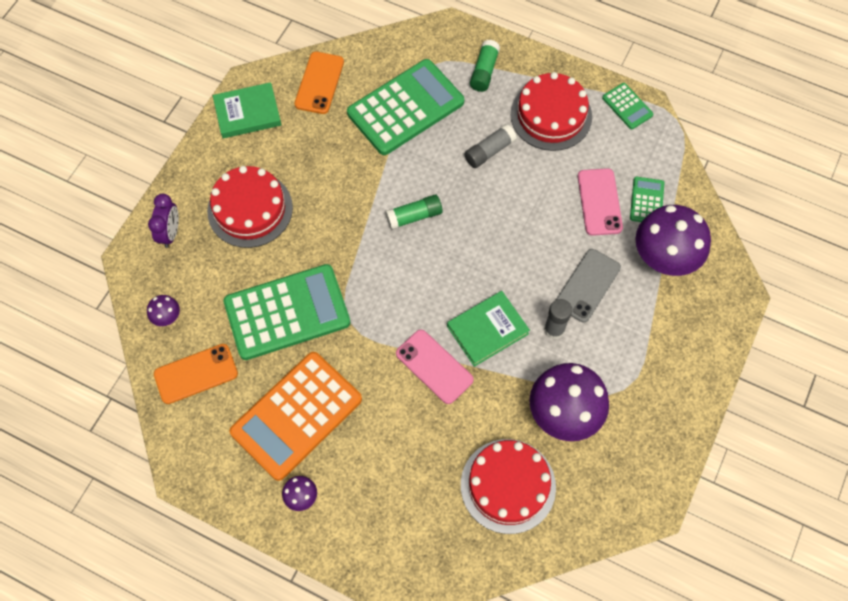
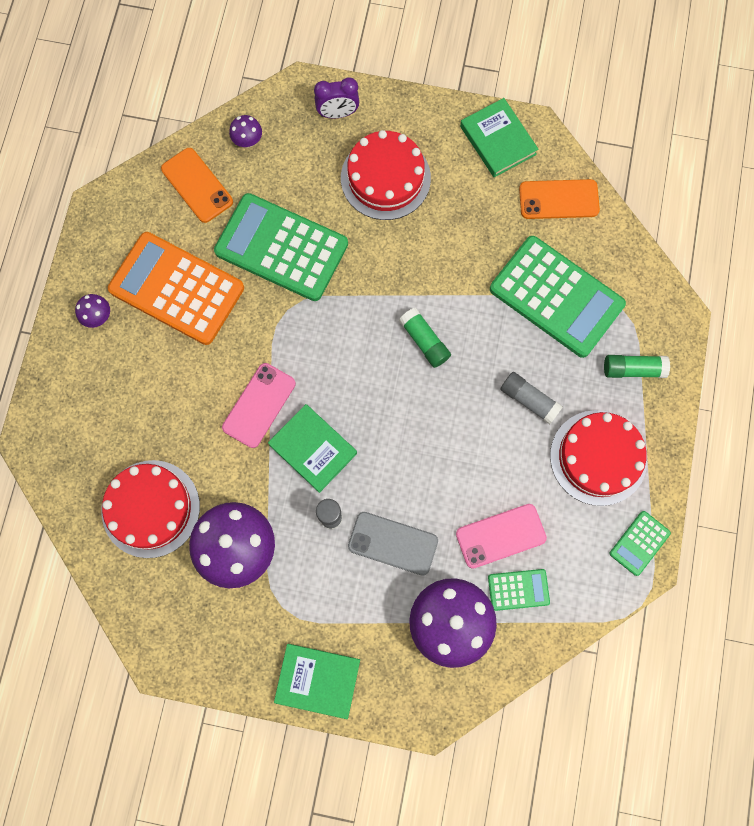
camera: 75 degrees right, 10 degrees up
(287, 312) = (281, 248): green calculator -> green calculator turned 150 degrees clockwise
(693, 374) = (317, 680): none -> green book

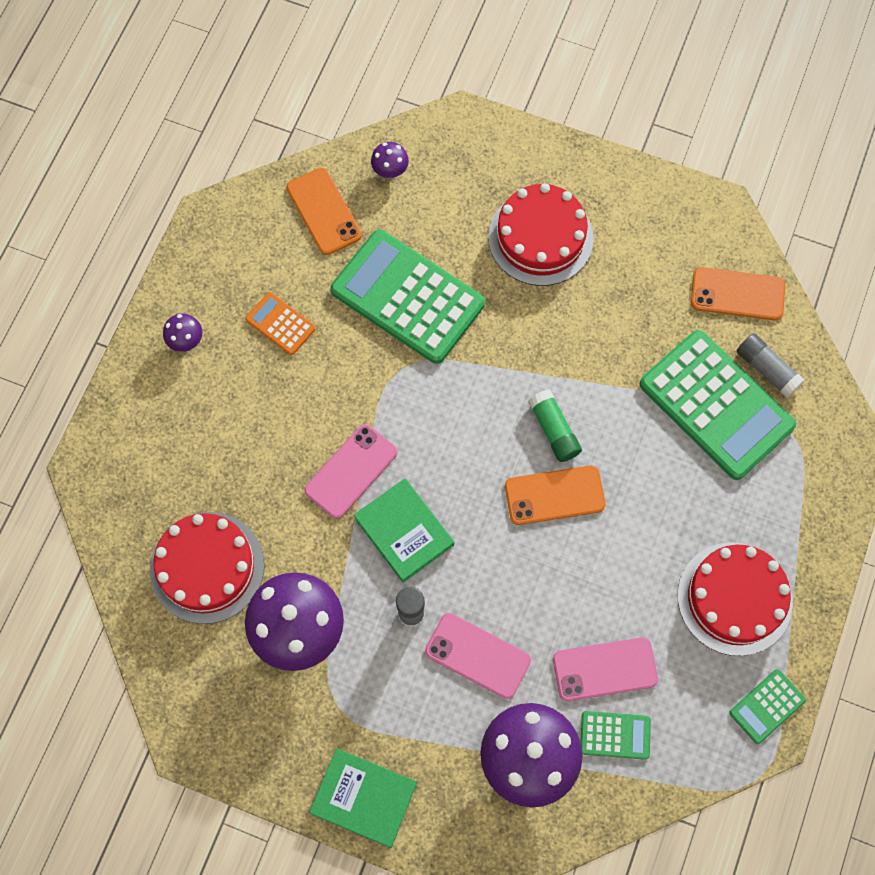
camera: 10 degrees right, 5 degrees down
(177, 289) = (280, 324): orange calculator -> orange calculator, size x0.45
(338, 113) = (498, 156): purple clock -> none
(393, 543) = (477, 655): grey phone -> pink phone
(434, 396) = (554, 495): none -> orange phone
(498, 140) = (678, 215): green book -> none
(529, 400) = (664, 518): grey glue stick -> grey glue stick (766, 369)
(633, 369) = (792, 503): green glue stick -> none

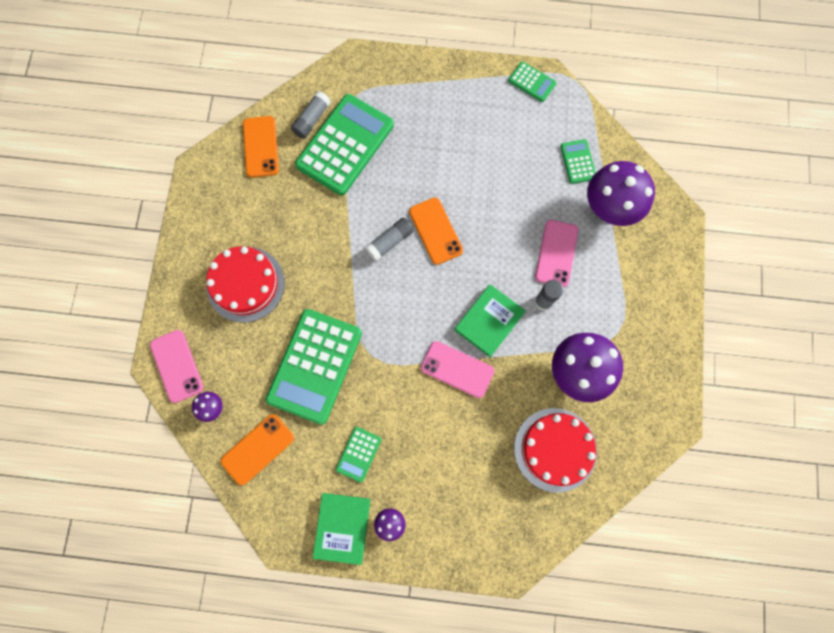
camera: 105 degrees left, 5 degrees up
(280, 324) = (358, 454): orange calculator -> green calculator
(363, 798) = (668, 300): green book -> green book (342, 527)
(554, 430) = (390, 242): green glue stick -> grey glue stick
(605, 669) = (539, 176): pink phone -> pink phone (177, 366)
(734, 598) = (471, 111): red cake -> none

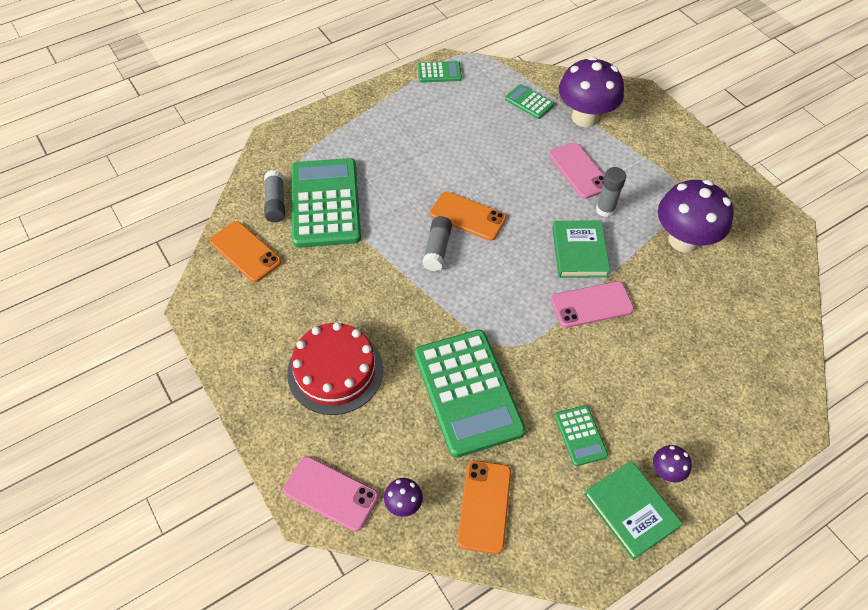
camera: 40 degrees left, 20 degrees down
(555, 449) = (729, 307): red cake -> none

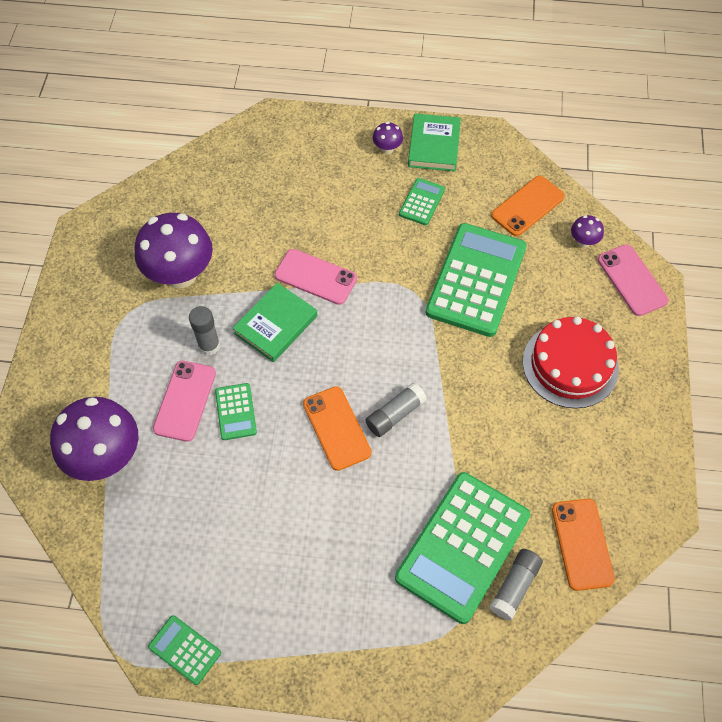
camera: 140 degrees left, 5 degrees up
(529, 102) = (136, 522): green calculator -> green calculator (236, 412)

